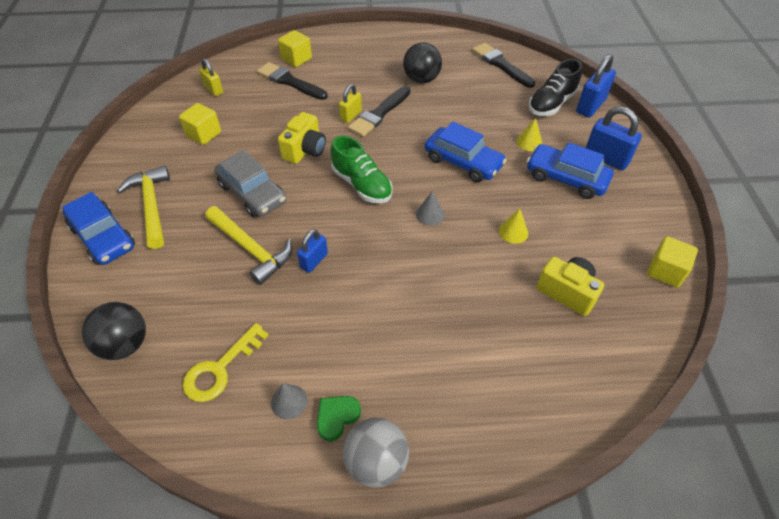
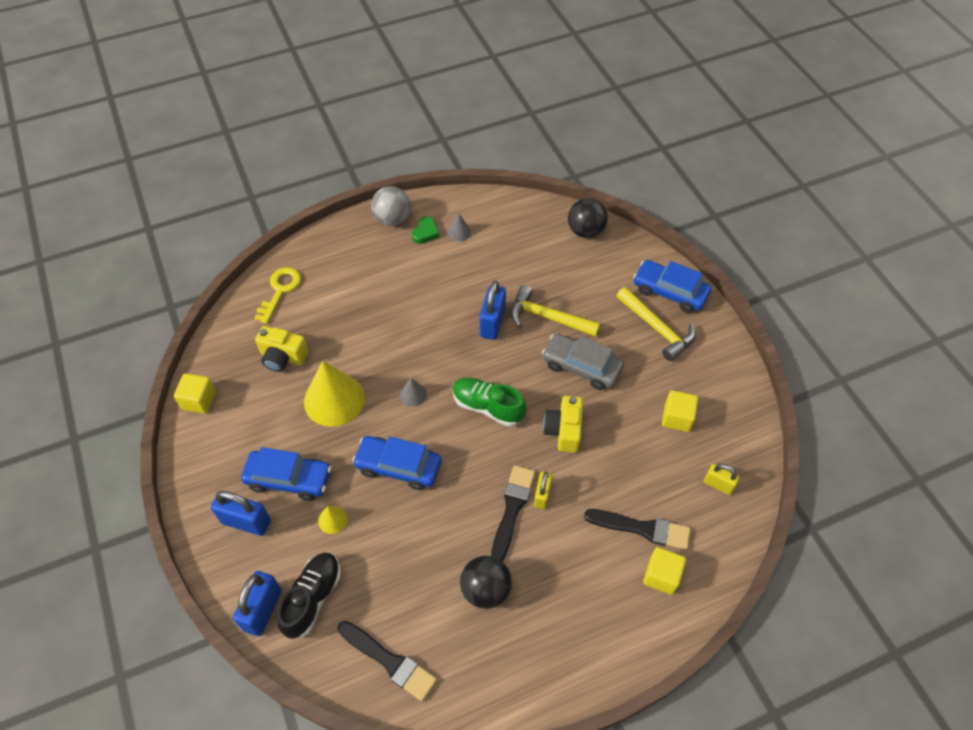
camera: 160 degrees right, 5 degrees up
(220, 369) = (513, 236): yellow key -> yellow key (280, 291)
(314, 261) = (492, 323): blue padlock -> blue padlock, size x1.60
(513, 232) = (334, 399): yellow cone -> yellow cone, size x2.23

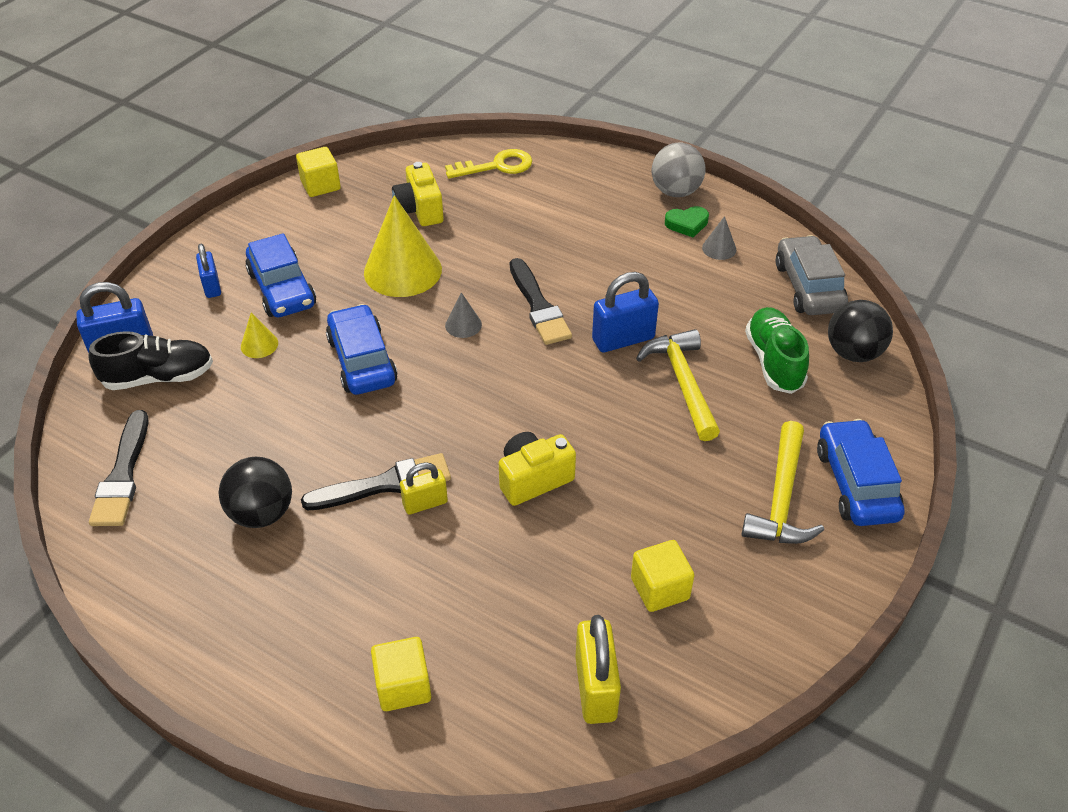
camera: 55 degrees right, 10 degrees down
(246, 522) = (212, 286): blue padlock -> blue padlock, size x0.62
(488, 407) = (504, 393): green shoe -> green shoe (774, 361)
(581, 366) = (643, 450): grey car -> grey car (808, 287)
(642, 528) = (457, 630): black brush -> black brush (538, 306)
(718, 484) = (595, 688): yellow padlock -> yellow padlock, size x1.60

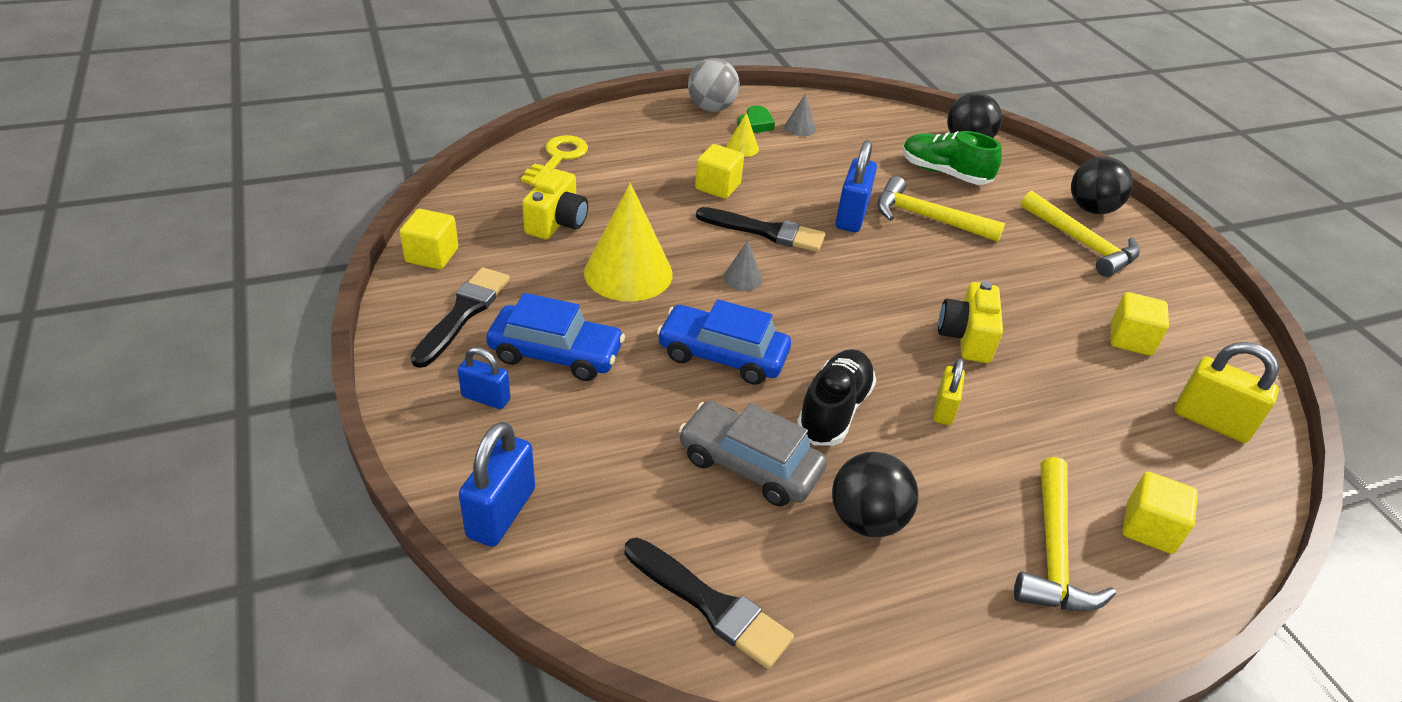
camera: 55 degrees left, 5 degrees down
(159, 377) = (584, 505): black shoe -> black shoe (834, 410)
(259, 345) = (621, 408): yellow cone -> yellow cone (742, 148)
(321, 632) = (1053, 551): none -> yellow hammer
(384, 484) = (899, 421): black brush -> black brush (463, 313)
(419, 210) = (557, 223): yellow camera -> yellow camera turned 90 degrees counterclockwise
(566, 253) = (718, 187): none -> yellow cube
(808, 287) = (883, 121): grey car -> grey car (749, 464)
(856, 483) = (1091, 209): blue car -> black ball

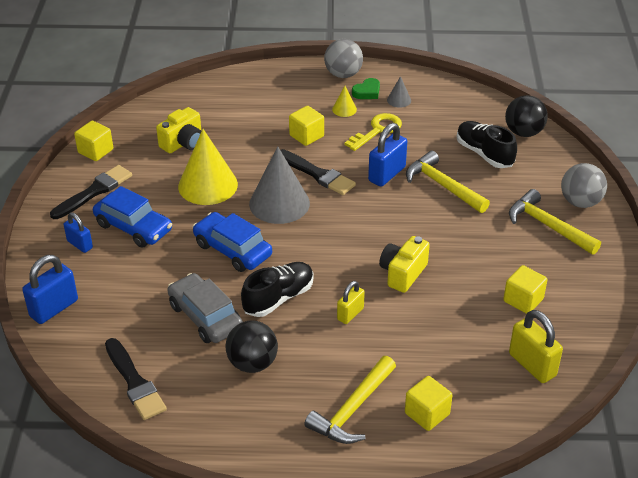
camera: 25 degrees right, 0 degrees up
(558, 158) = (211, 97): yellow key -> yellow key (377, 130)
(742, 278) = (279, 203): grey cone -> grey cone, size x2.23
(944, 173) = (484, 154): green shoe -> black shoe
(1081, 243) = (548, 226): yellow hammer -> yellow hammer turned 150 degrees clockwise
(1091, 209) = (580, 202): black ball -> grey ball

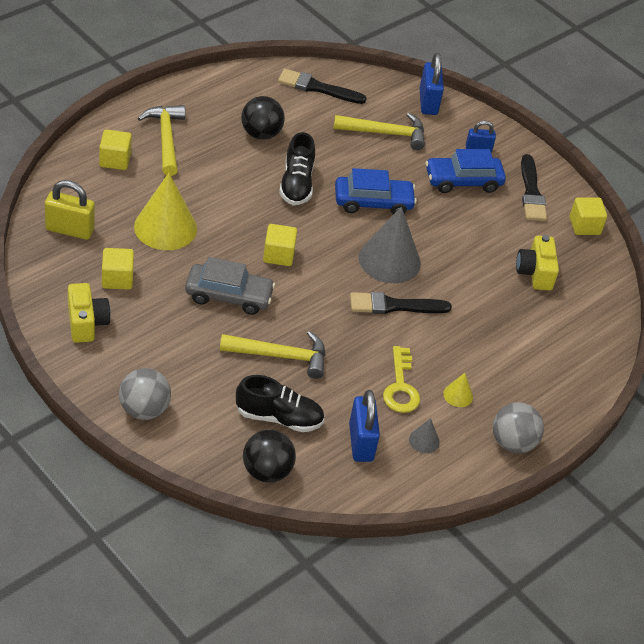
camera: 130 degrees right, 5 degrees up
(205, 317) = (328, 146): grey car -> grey car (228, 296)
(208, 185) = (462, 245): yellow cone -> yellow cone (165, 227)
(306, 136) = (451, 342): yellow cube -> yellow cube (278, 255)
(350, 314) = (234, 199): yellow padlock -> none
(367, 92) = (464, 432): green heart -> none
(386, 174) = (339, 340): blue padlock -> blue padlock (361, 442)
(402, 273) = (230, 251): yellow camera -> yellow camera (86, 323)
(548, 226) = (152, 364): yellow hammer -> yellow hammer (385, 133)

